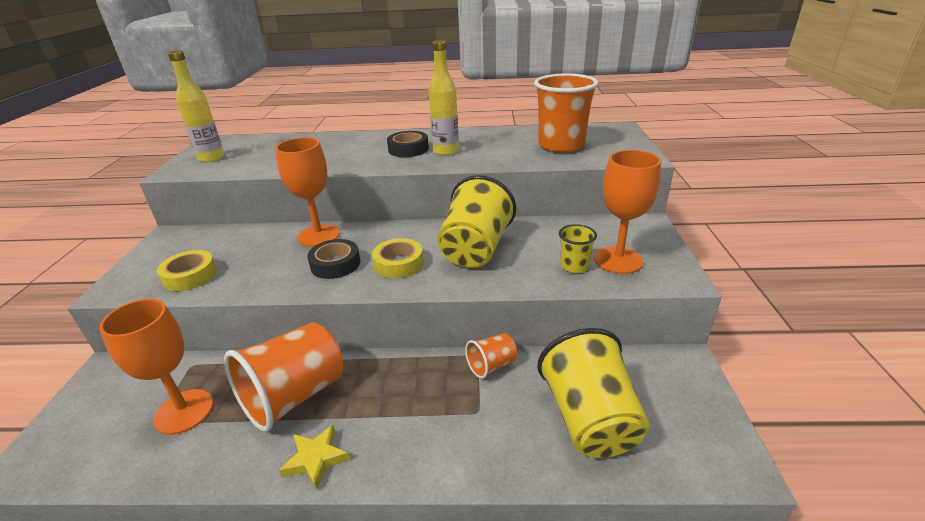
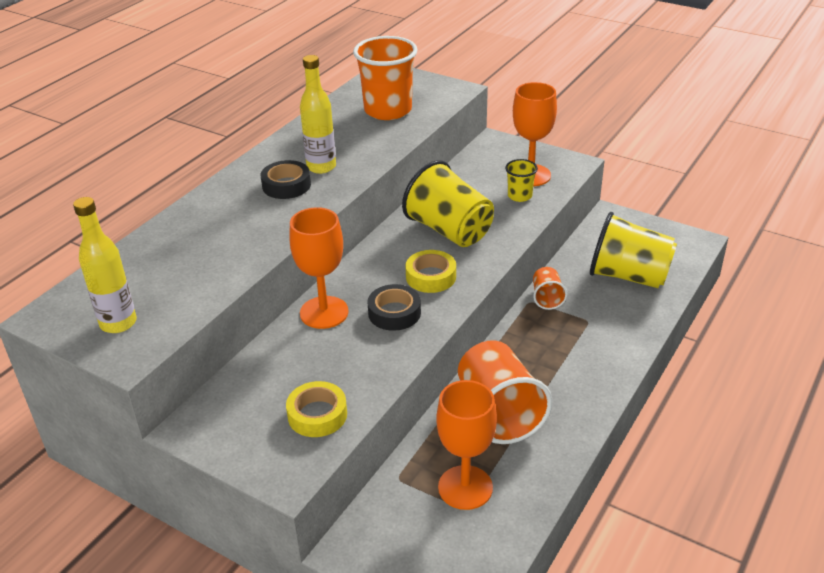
camera: 60 degrees left, 5 degrees up
(316, 459) = (577, 413): yellow star -> none

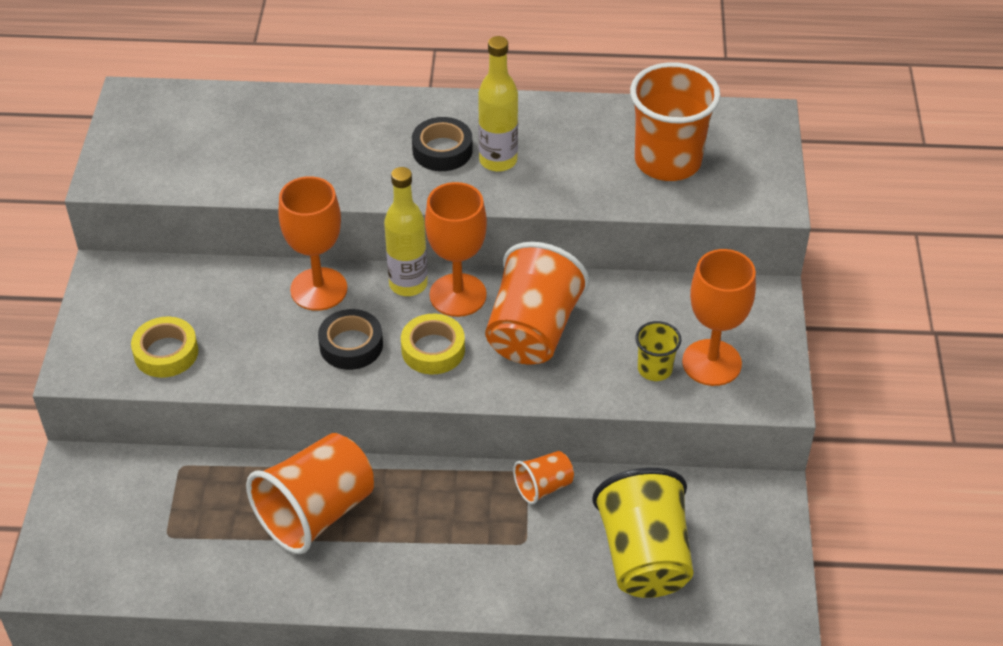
camera: 60 degrees right, 10 degrees up
(118, 323) = (147, 147): yellow bottle -> yellow bottle (408, 284)
(449, 231) = (532, 331): yellow cup -> orange cup
(465, 487) = (194, 525): orange goblet -> orange goblet (458, 295)

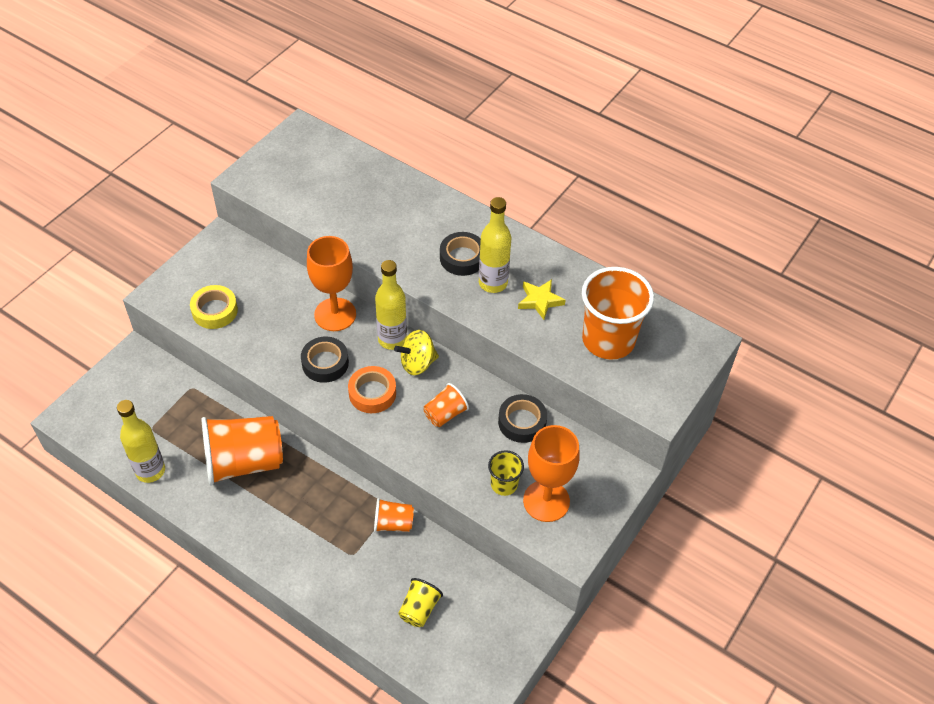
camera: 30 degrees right, 5 degrees up
(206, 582) = (150, 471): none -> yellow bottle
(433, 350) = (372, 393): yellow tape -> orange tape
(458, 295) = (417, 363): orange goblet -> yellow spinning top
(532, 331) = (445, 414): orange cup -> orange cup, size x0.49
(564, 156) = (540, 301): none -> yellow star
(621, 299) = (522, 422): none -> black tape
(644, 557) = (419, 609): yellow cup -> yellow cup, size x0.49

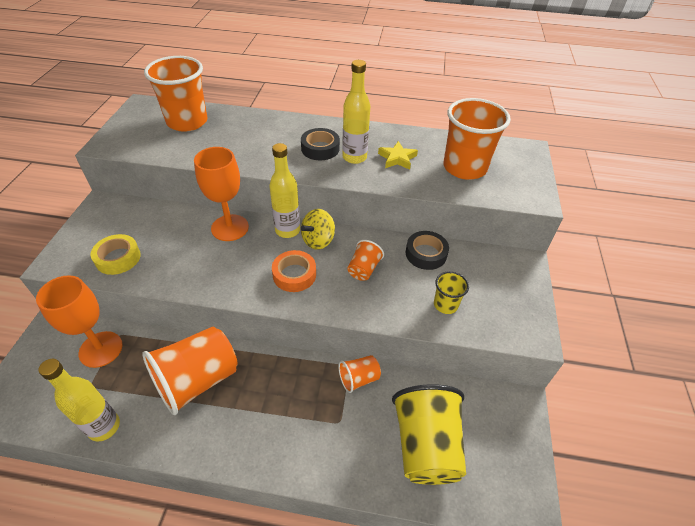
camera: 25 degrees left, 5 degrees down
(325, 363) = (240, 266): black tape -> none
(338, 171) = (187, 122): none -> orange cup
(419, 609) = (426, 445): yellow cup -> yellow cup, size x2.04
(546, 501) = (486, 304): orange goblet -> orange goblet (101, 349)

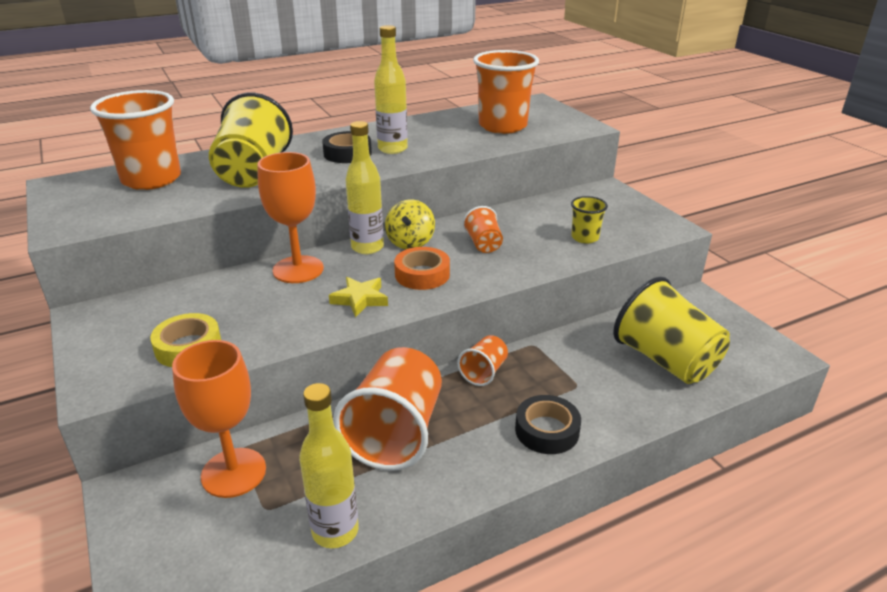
camera: 35 degrees left, 15 degrees down
(245, 142) = (253, 173): none -> yellow cup
(358, 379) = (554, 348): orange cup -> orange cup (484, 372)
(397, 158) = (434, 138): yellow star -> yellow star (360, 299)
(426, 254) = (523, 213): black tape -> black tape (547, 430)

